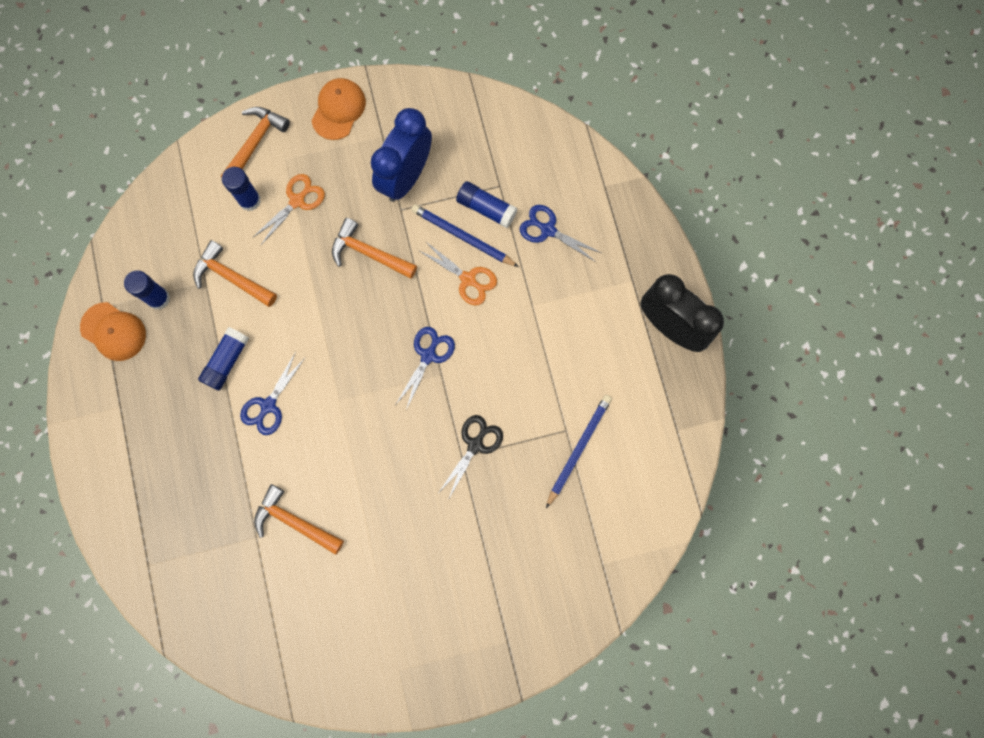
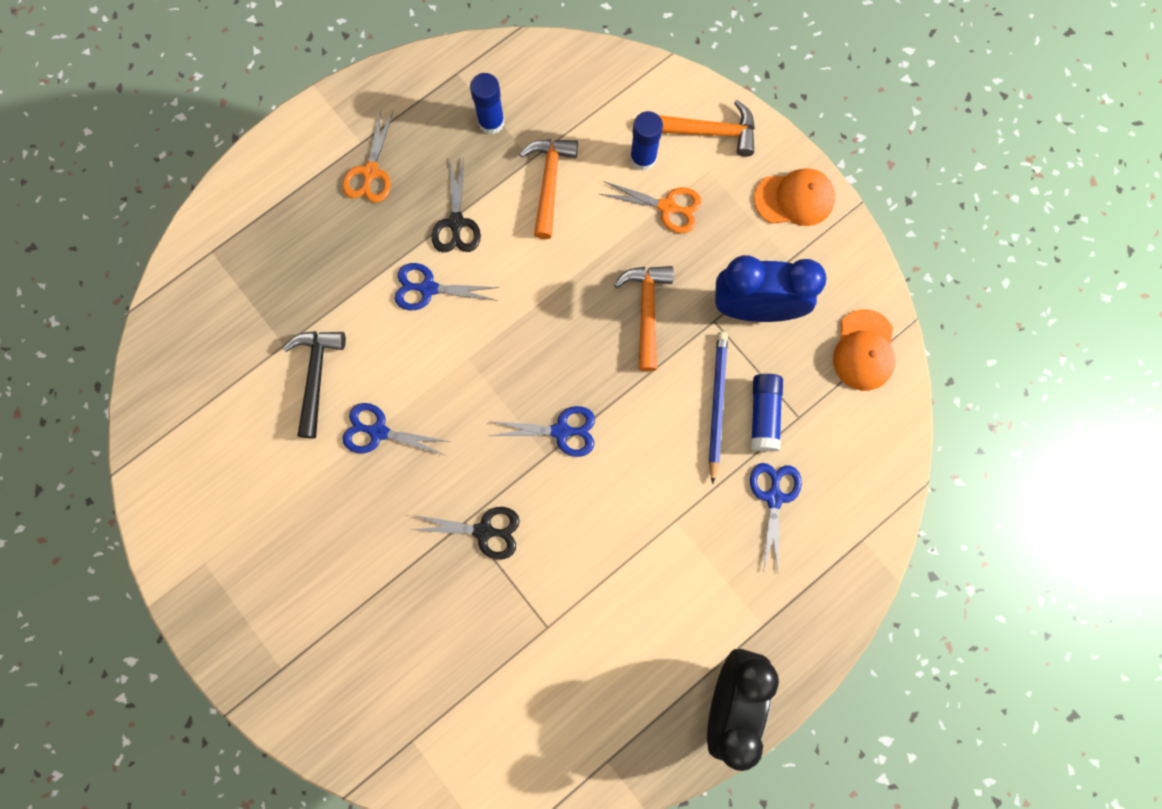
camera: 65 degrees right, 0 degrees up
(113, 331) = (435, 96): orange cap -> orange cap (864, 350)
(227, 361) = (456, 223): blue glue stick -> black scissors
(294, 521) = (316, 376): orange hammer -> black hammer
(362, 491) = (378, 432): none -> blue scissors
(468, 279) = (670, 433): orange scissors -> orange scissors (370, 172)
(578, 449) = (532, 652): blue pencil -> none

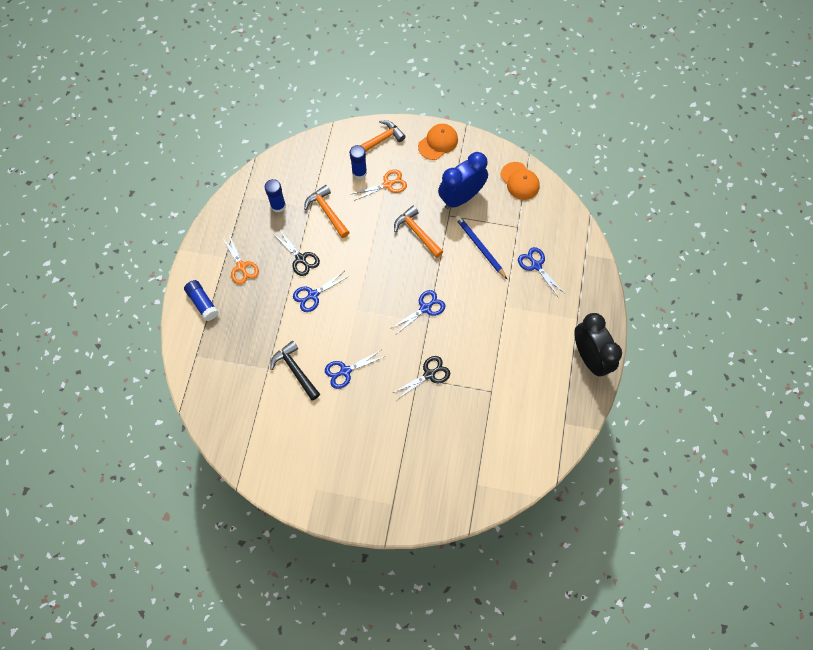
camera: 40 degrees left, 10 degrees down
(764, 415) = (503, 236): blue glue stick -> blue glue stick (203, 303)

